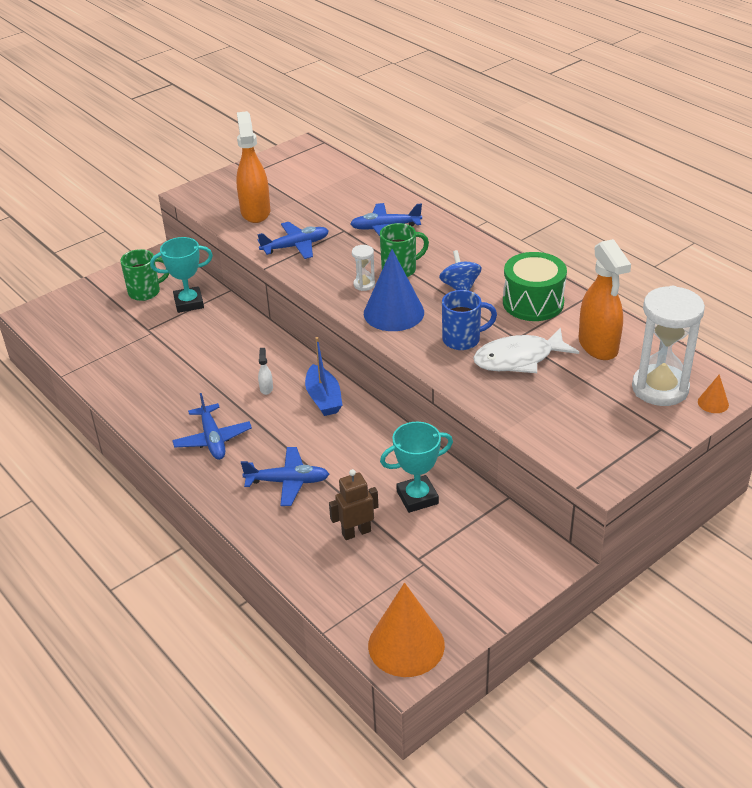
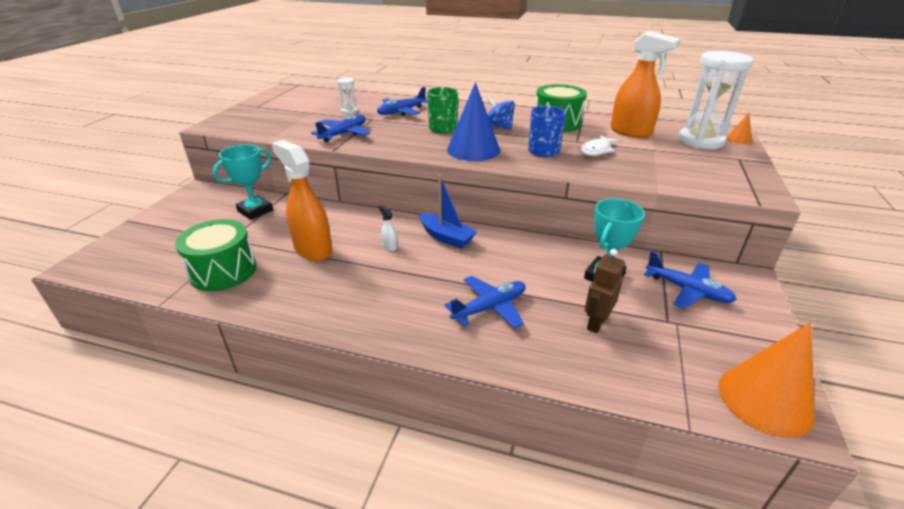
camera: 35 degrees left, 5 degrees down
(122, 361) = (223, 271): none -> green drum
(145, 292) = (204, 214): green mug -> none
(212, 439) = (381, 301): blue plane -> blue plane (687, 290)
(255, 212) = (285, 124): orange spray bottle -> orange spray bottle (313, 249)
(364, 284) = (428, 141): white hourglass -> white hourglass (349, 111)
(519, 359) = (597, 150): white fish -> white fish, size x0.63

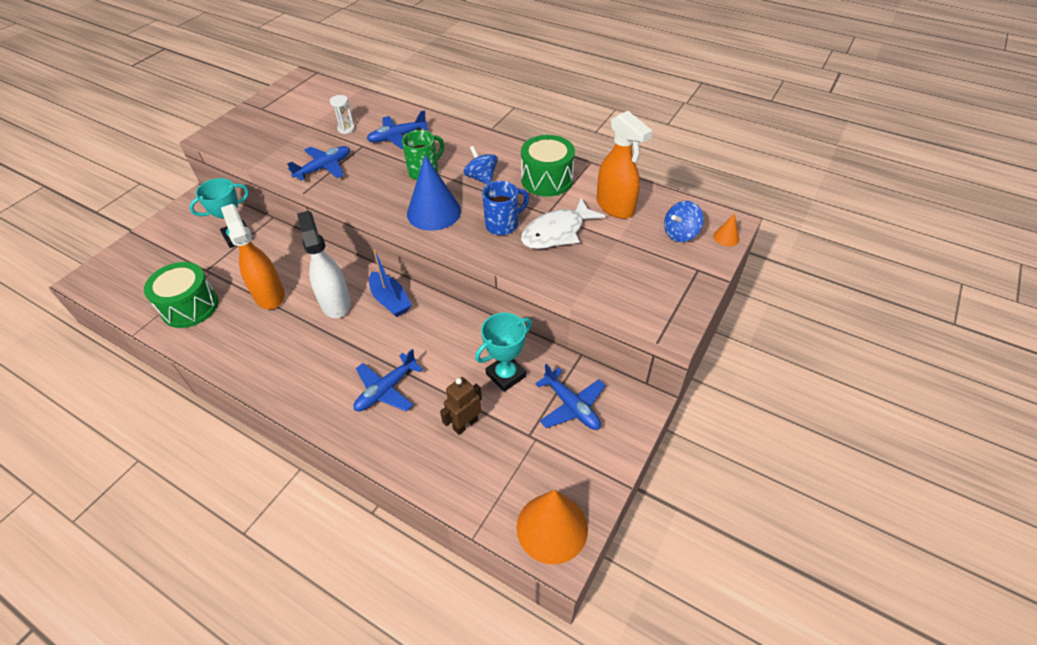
camera: 15 degrees right, 15 degrees up
(389, 246) = (335, 303): white spray bottle -> white spray bottle, size x2.50
(490, 308) = (386, 390): blue plane -> blue plane turned 150 degrees clockwise
(597, 150) = (557, 232): white fish -> white fish, size x1.60
(700, 141) = (680, 234): white hourglass -> blue spinning top

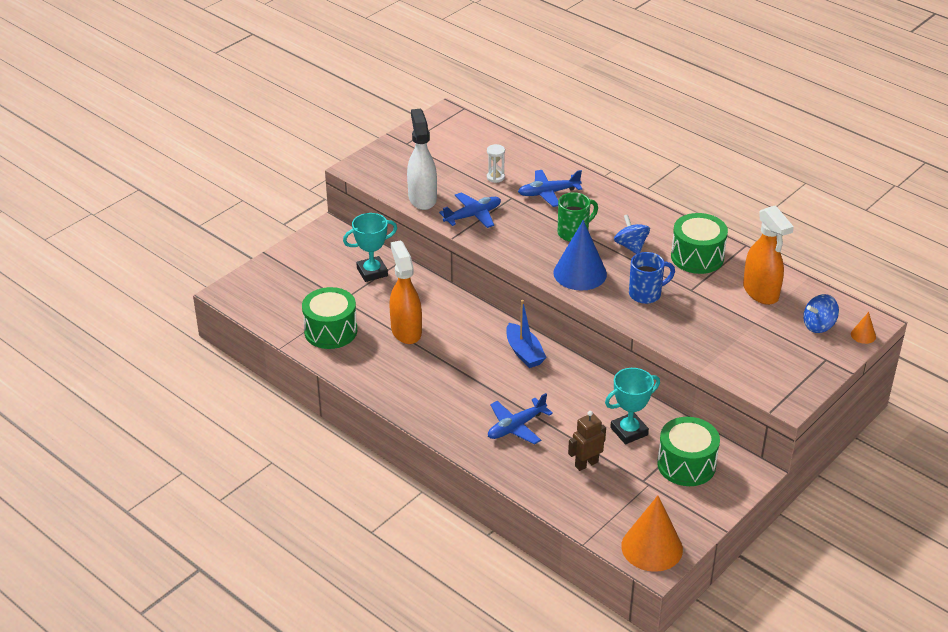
camera: 10 degrees right, 10 degrees down
(335, 303) = (470, 347): white spray bottle -> white spray bottle (422, 198)
(557, 232) = (697, 308): white fish -> none
(571, 406) = (686, 465): blue plane -> green drum

